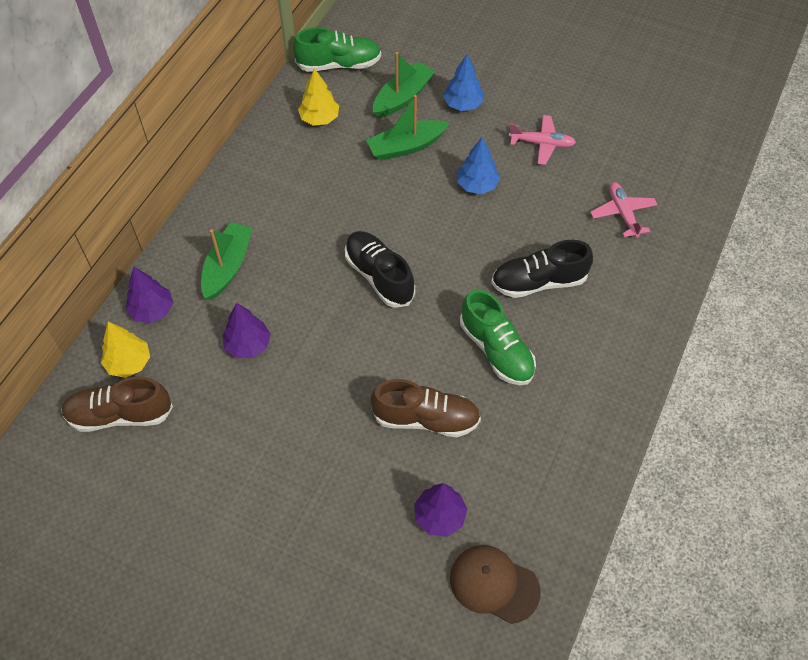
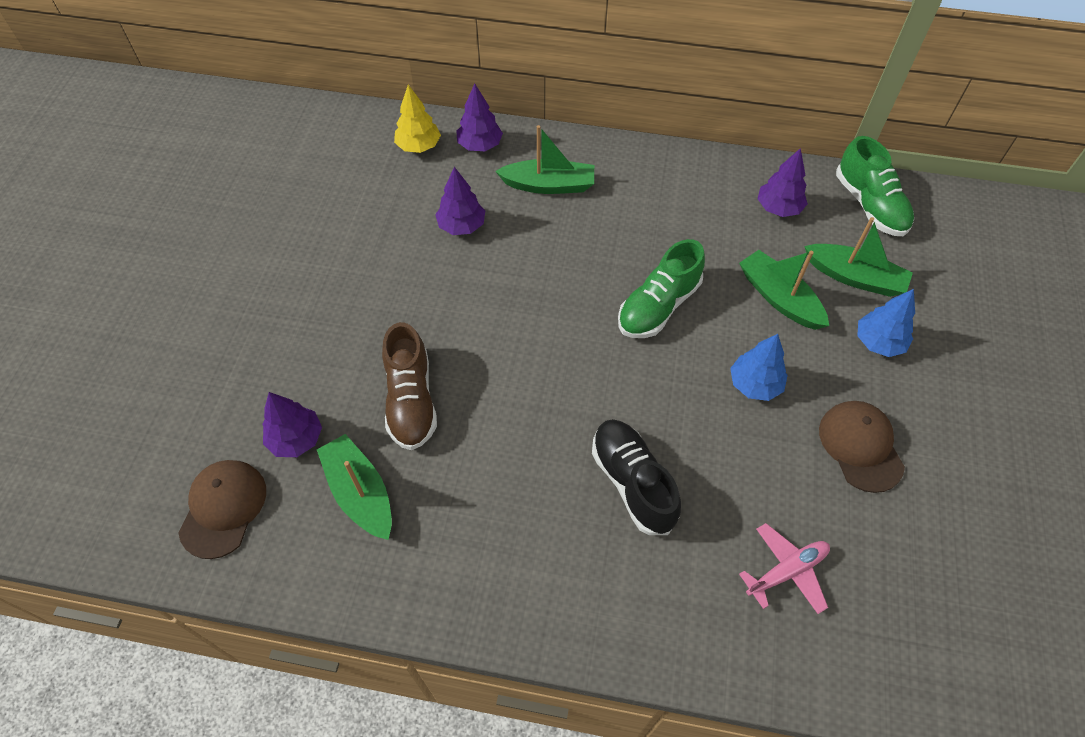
camera: 75 degrees right, 0 degrees up
(120, 415) = (364, 156): brown shoe -> none
(319, 119) = (778, 208): yellow tree -> purple tree
(379, 276) = (582, 315): black shoe -> none
(496, 350) = (518, 453): green shoe -> green shoe (658, 306)
(504, 471) = (360, 493): none -> green boat
(542, 144) = (860, 446): pink plane -> brown cap

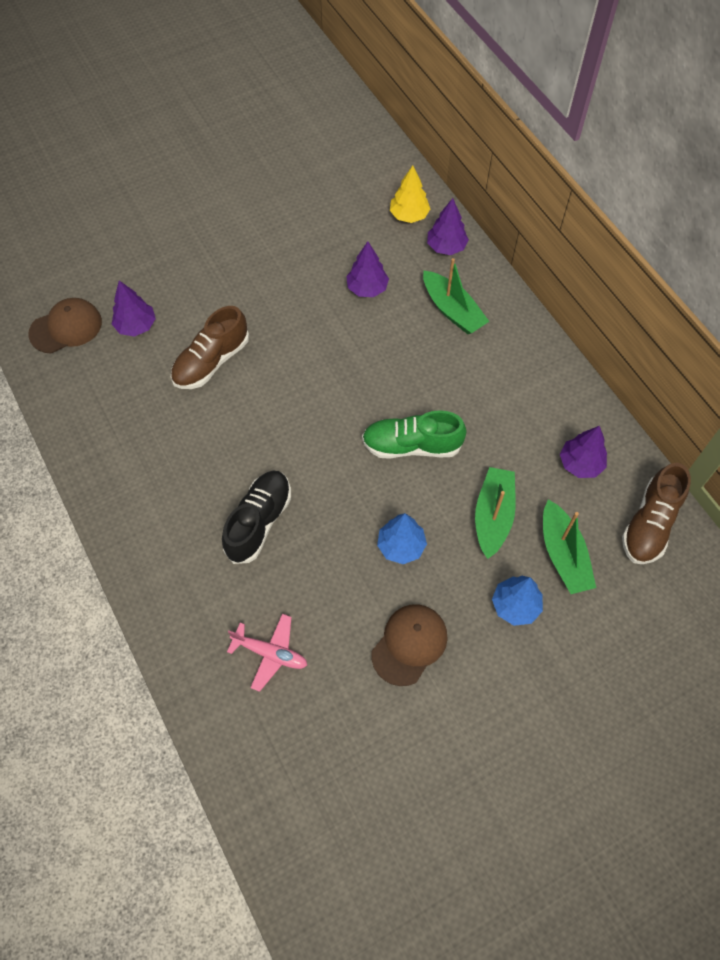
camera: 50 degrees right, 5 degrees up
(360, 493) = (129, 384): green boat -> none
(869, 205) = (649, 524): green shoe -> brown shoe

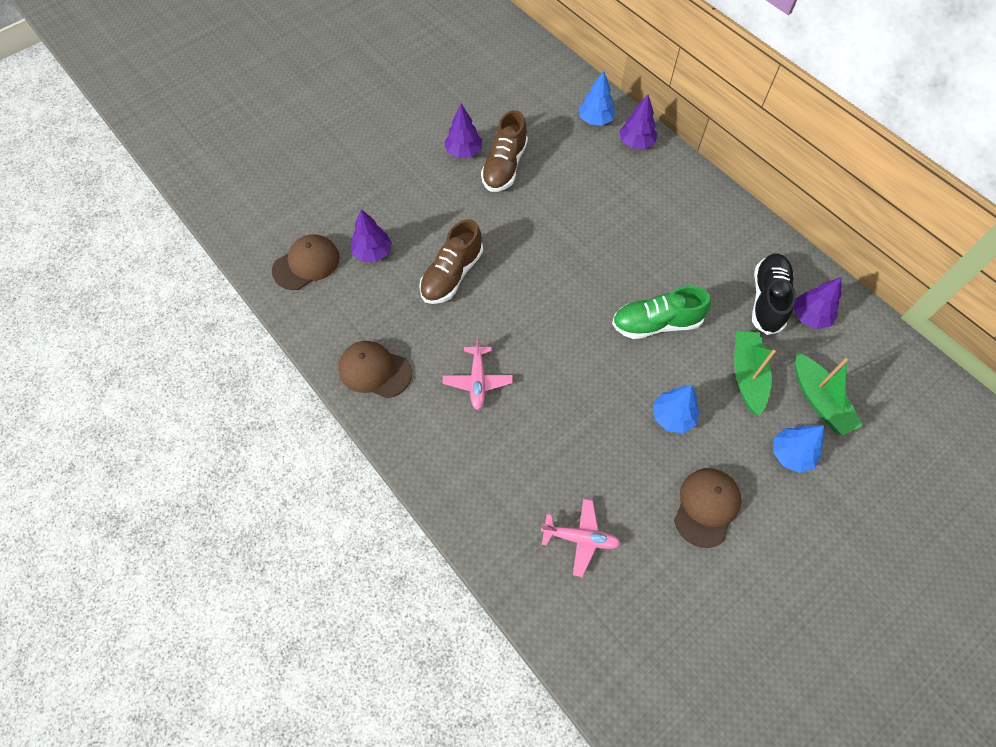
camera: 10 degrees left, 0 degrees up
(107, 449) = (374, 370): none -> brown cap
(209, 476) = (478, 381): none -> pink plane
(259, 522) = (536, 416): black shoe -> black shoe (767, 300)
(367, 288) = (576, 189): purple tree -> purple tree (464, 152)
(409, 215) = (595, 120): yellow tree -> blue tree
(452, 310) = (657, 198): green boat -> none
(649, 524) = (886, 360): brown shoe -> brown shoe (504, 166)

